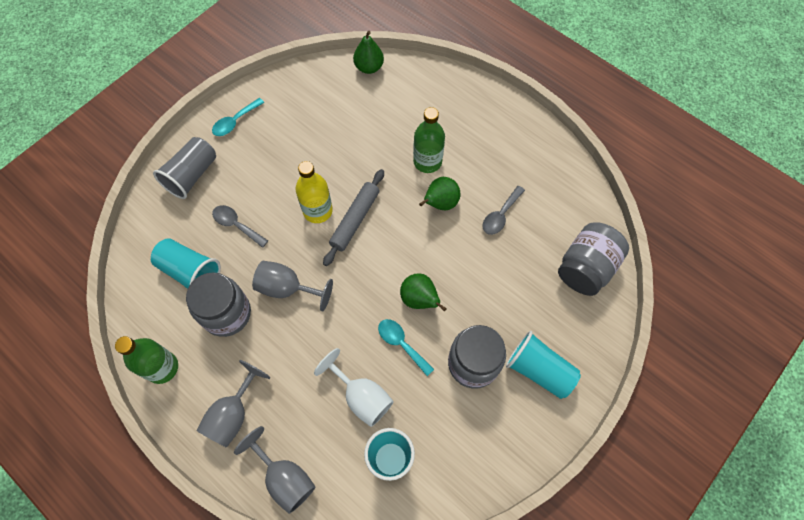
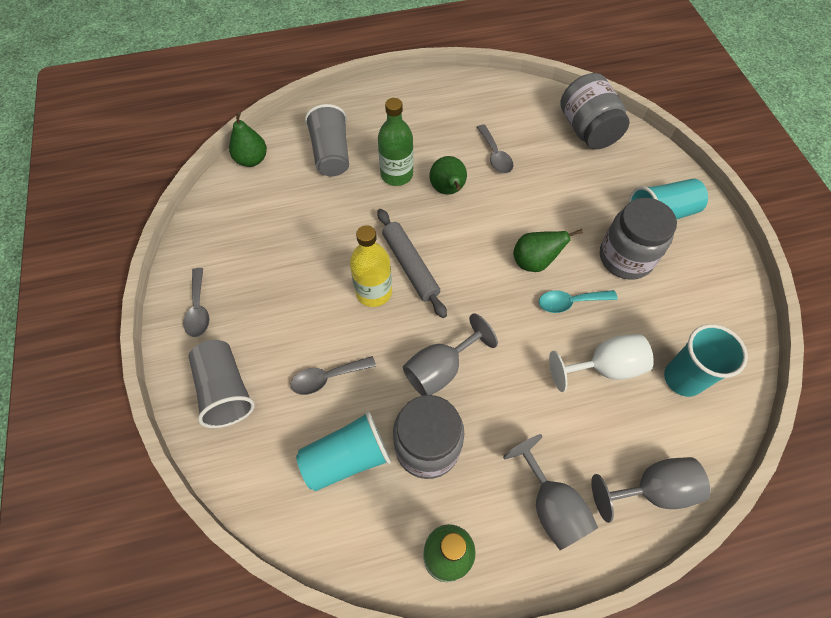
camera: 55 degrees left, 5 degrees down
(235, 122) = (198, 309): turquoise spoon -> grey spoon
(412, 110) = (331, 154): none -> grey cup

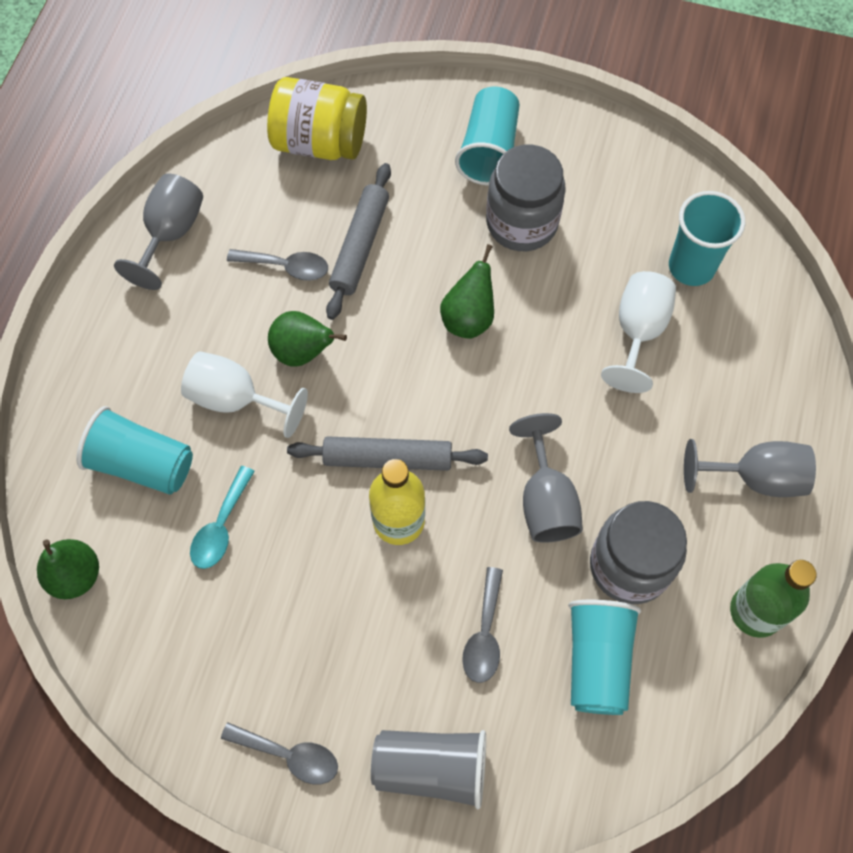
camera: 60 degrees left, 5 degrees up
(331, 154) = (142, 463): grey cup -> turquoise cup
(396, 175) = (236, 399): green bottle -> white goblet
(537, 183) = (360, 246): none -> grey rolling pin
(570, 302) = (543, 315): turquoise spoon -> turquoise spoon (221, 527)
(587, 130) = (320, 142): grey jar -> yellow jar
(652, 490) = (787, 374): grey goblet -> grey goblet (171, 234)

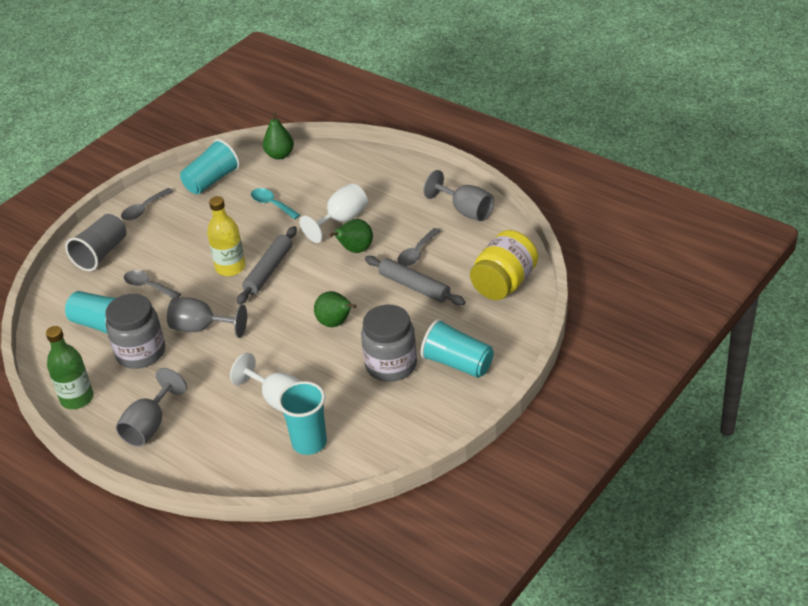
camera: 115 degrees right, 25 degrees down
(142, 463) = (325, 183): turquoise cup -> turquoise cup (211, 180)

